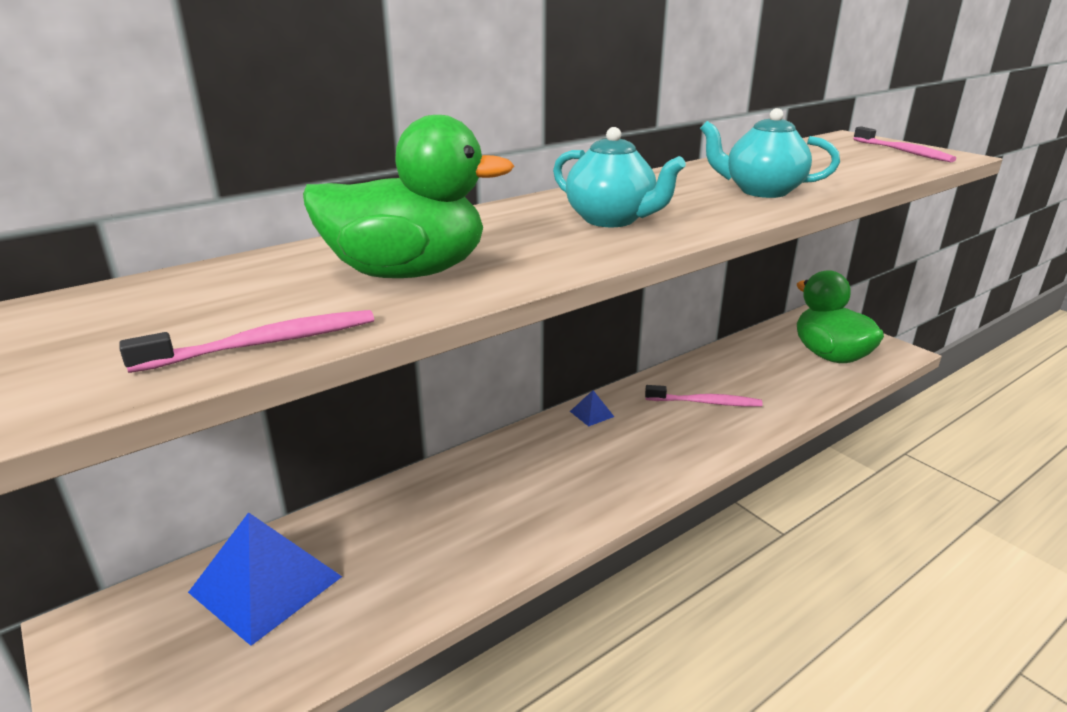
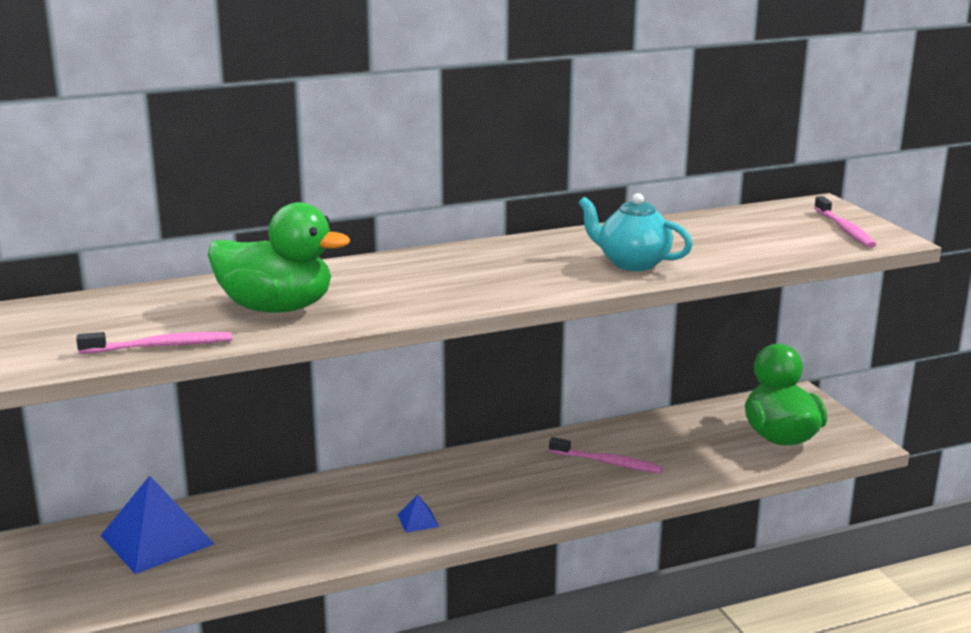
camera: 15 degrees right, 5 degrees down
(592, 414) = (489, 457): blue pyramid -> blue pyramid (418, 520)
(611, 220) = (467, 279): turquoise teapot -> none

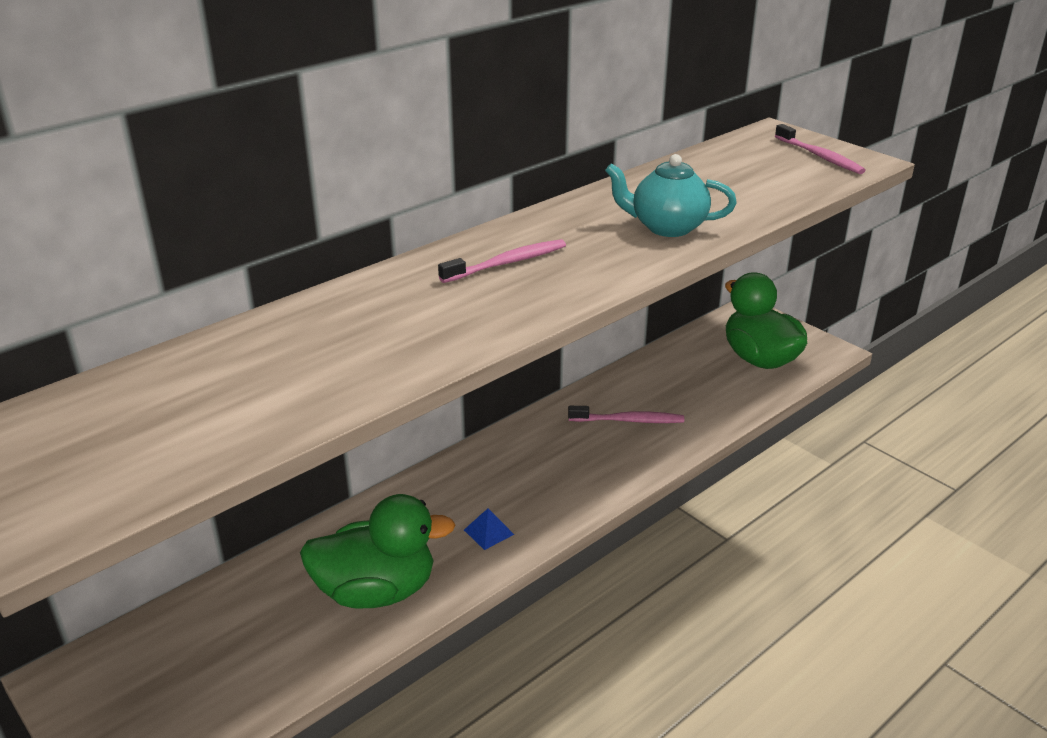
camera: 20 degrees left, 10 degrees up
(157, 539) = (219, 629): blue pyramid -> none
(160, 346) = (240, 442): pink toothbrush -> pink toothbrush (507, 263)
(276, 308) = (341, 355): green duck -> green duck (376, 591)

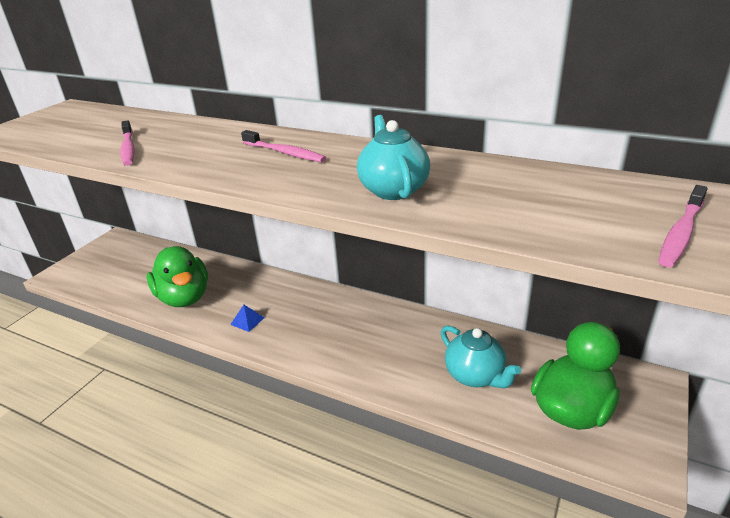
camera: 70 degrees right, 0 degrees up
(629, 420) = (407, 349): pink toothbrush -> pink toothbrush (128, 149)
(693, 392) = (475, 376): none -> turquoise teapot

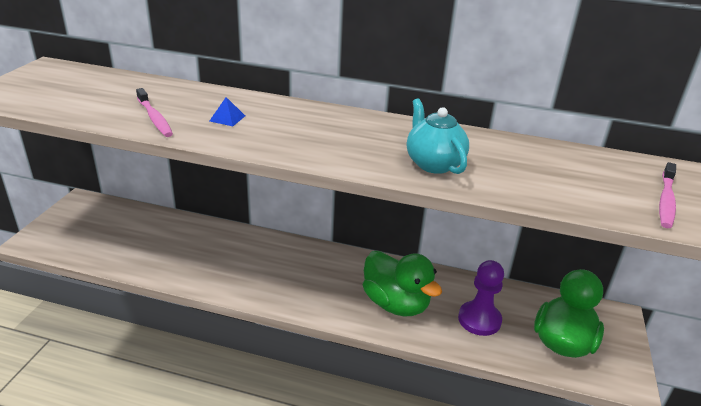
camera: 15 degrees left, 0 degrees up
(184, 298) = (184, 261): green duck -> green duck (396, 304)
(247, 321) = (257, 281): blue pyramid -> blue pyramid (227, 118)
(285, 153) = (316, 126): pink toothbrush -> none
(475, 376) = (479, 320): turquoise teapot -> purple pawn

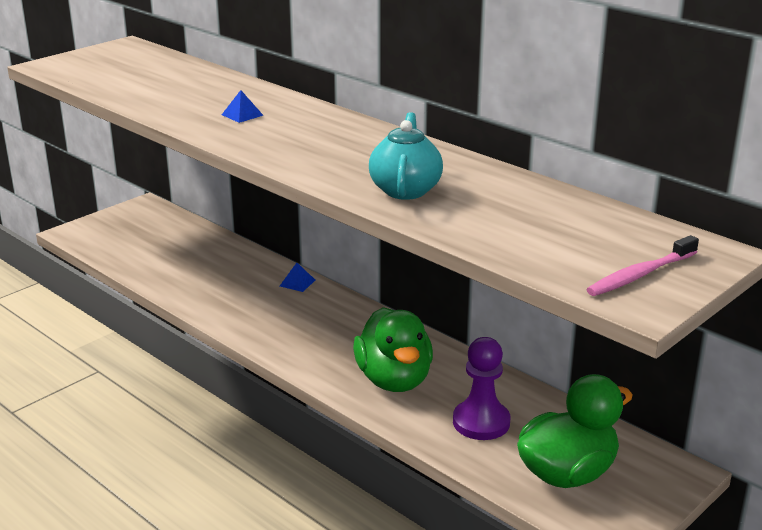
camera: 30 degrees right, 5 degrees down
(155, 118) = (173, 104): pink toothbrush -> none
(260, 240) = (297, 283): none -> blue pyramid

